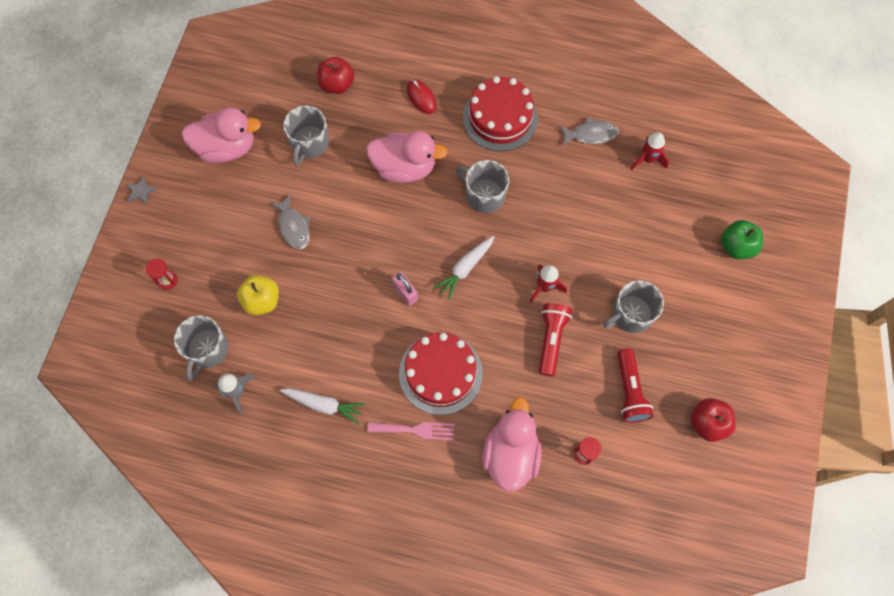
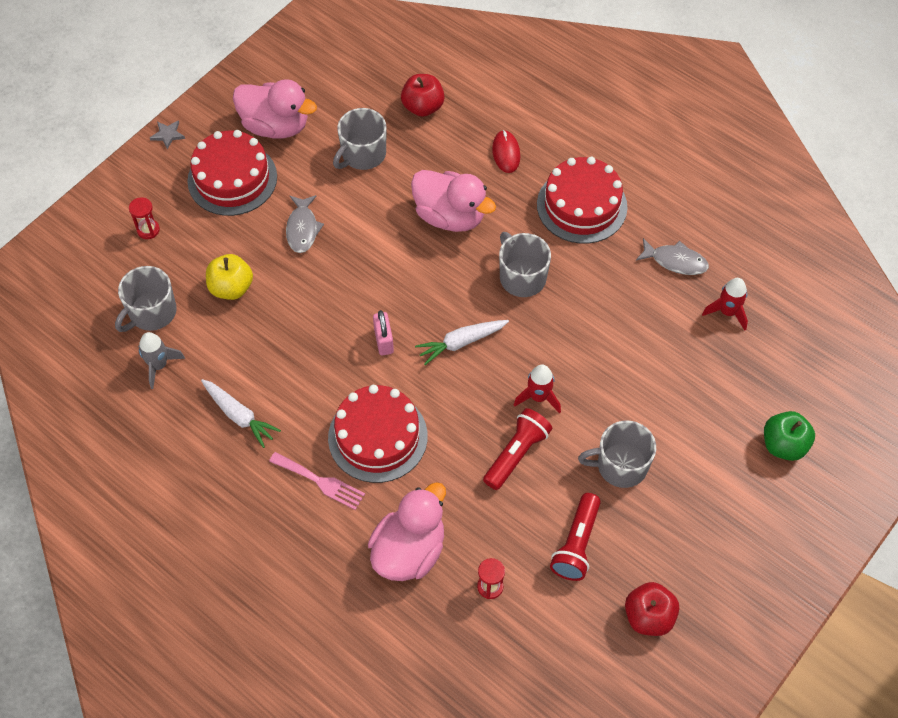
camera: 25 degrees right, 10 degrees down
(214, 207) = (232, 178): none -> red cake

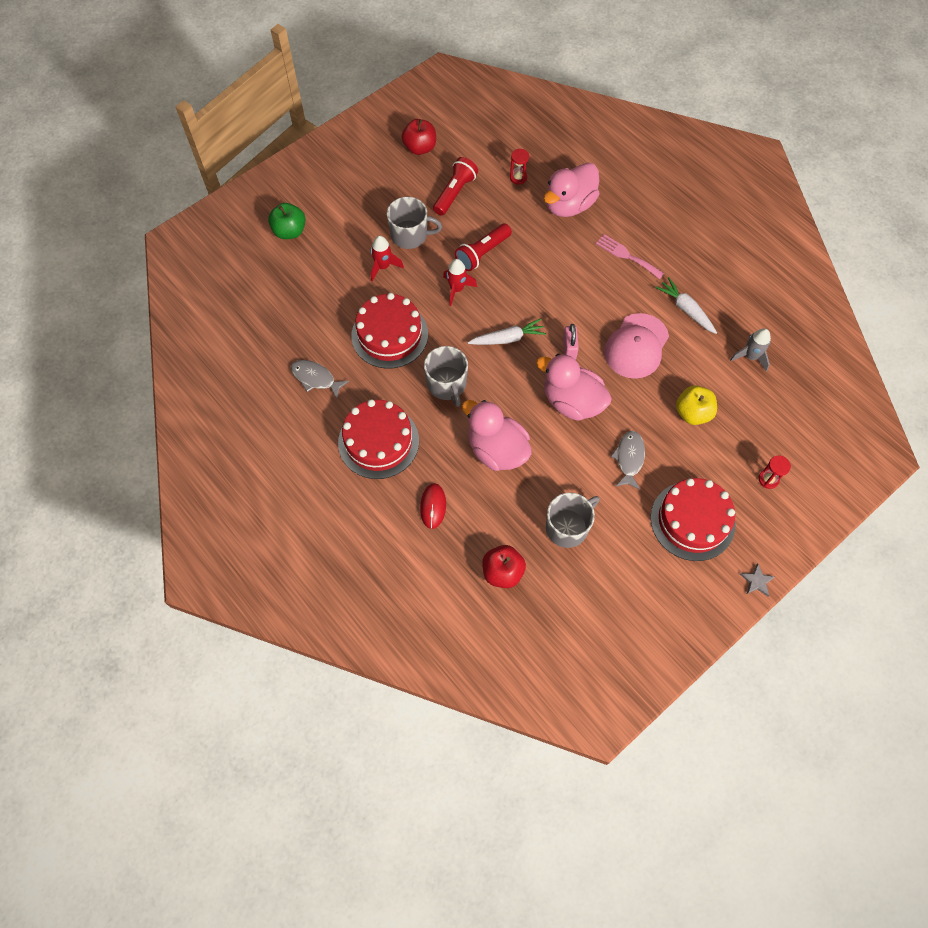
camera: 170 degrees left, 5 degrees up
(152, 312) = (759, 402): grey mug -> none
(276, 126) = (649, 574): pink duck -> pink duck (572, 402)
(301, 357) = (636, 346): none -> pink cap
(377, 437) = (582, 279): red cake -> red cake (389, 335)
(727, 312) = (290, 330): red rocket -> red rocket (383, 267)

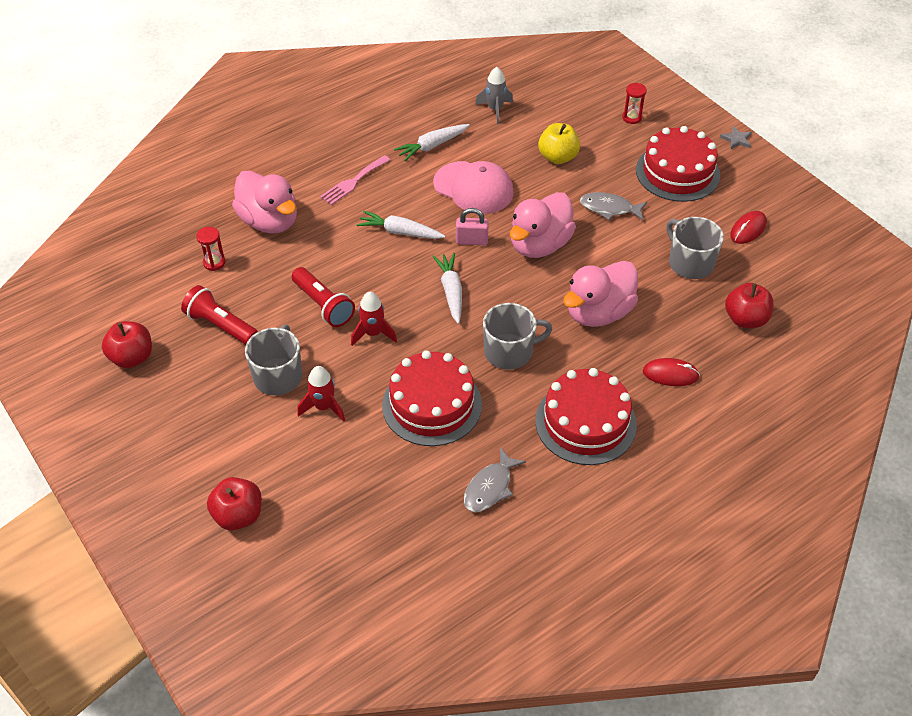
camera: 85 degrees left, 15 degrees down
(289, 231) = (238, 515): green apple -> red apple
(571, 296) = (400, 232): none -> white carrot
(621, 583) = (748, 229): none -> red mouse

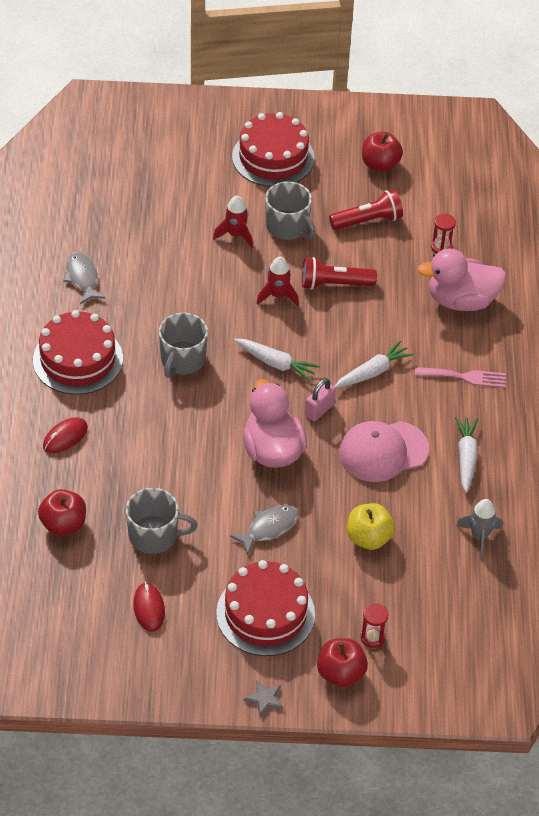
camera: 125 degrees right, 0 degrees up
(238, 515) = (189, 155): red apple -> red apple (340, 673)
(353, 182) = (465, 377): pink fork -> pink fork turned 105 degrees clockwise
(432, 405) = (179, 289): red cake -> red cake (273, 157)
(598, 313) = (165, 437): pink duck -> none

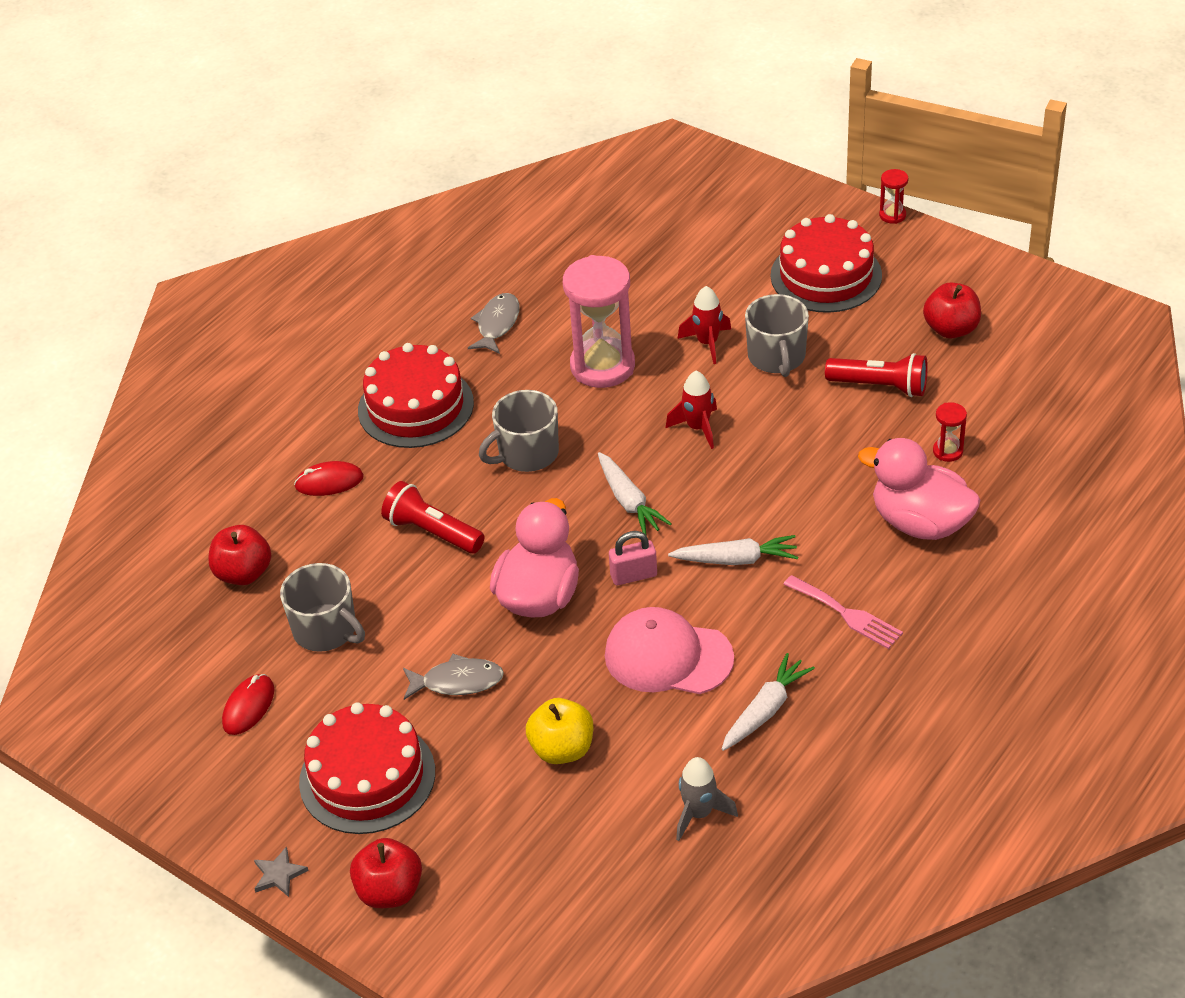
camera: 40 degrees right, 5 degrees down
(180, 279) = (602, 366): none -> pink hourglass
(334, 284) = (776, 441): red flashlight -> red flashlight (432, 532)
(372, 637) = (464, 868): red hourglass -> red hourglass (892, 215)

